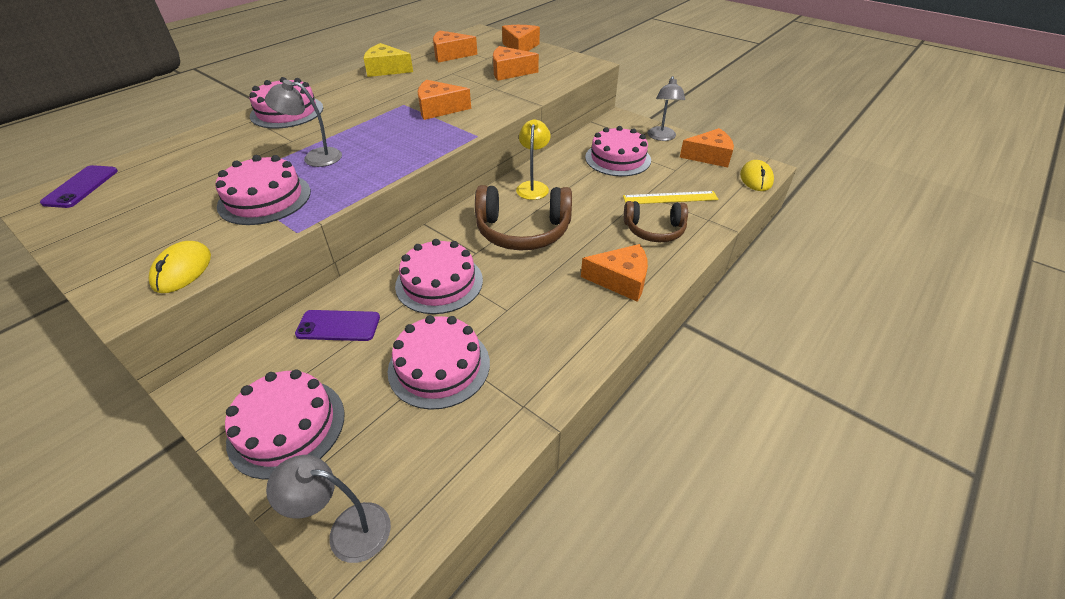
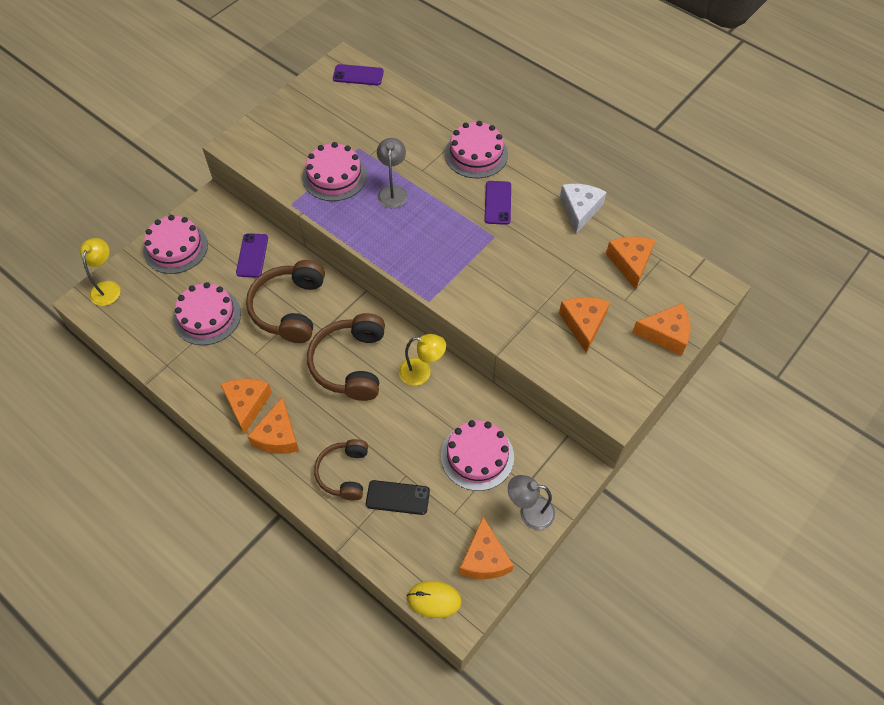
camera: 90 degrees right, 15 degrees up
(182, 270) = (258, 158): yellow mouse -> none
(347, 530) = (107, 287): grey lamp -> yellow lamp
(361, 102) = (498, 203): none -> purple phone
(386, 69) = (579, 210): yellow cheese -> white cheese
(439, 109) = (485, 266): orange cheese -> orange cheese (247, 404)
(439, 282) = (289, 308): pink cake -> brown headphones
(670, 198) = (397, 497): yellow ruler -> black phone

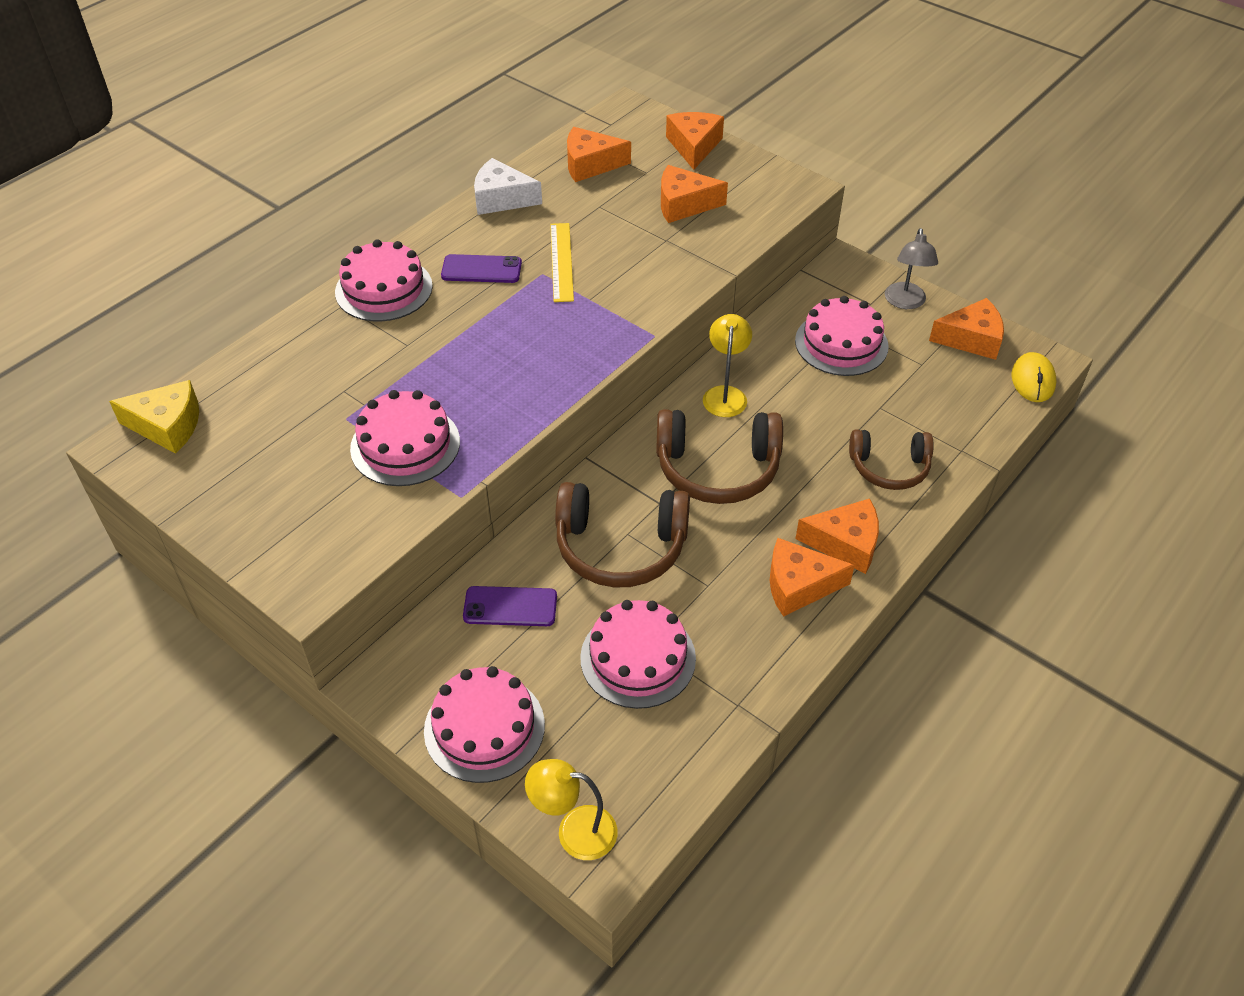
camera: 90 degrees left, 10 degrees down
(358, 75) = (168, 426): purple phone -> yellow cheese
(393, 191) = (447, 375): grey lamp -> none
(397, 497) = (912, 414): black phone -> none
(508, 247) = (561, 262): none -> yellow ruler

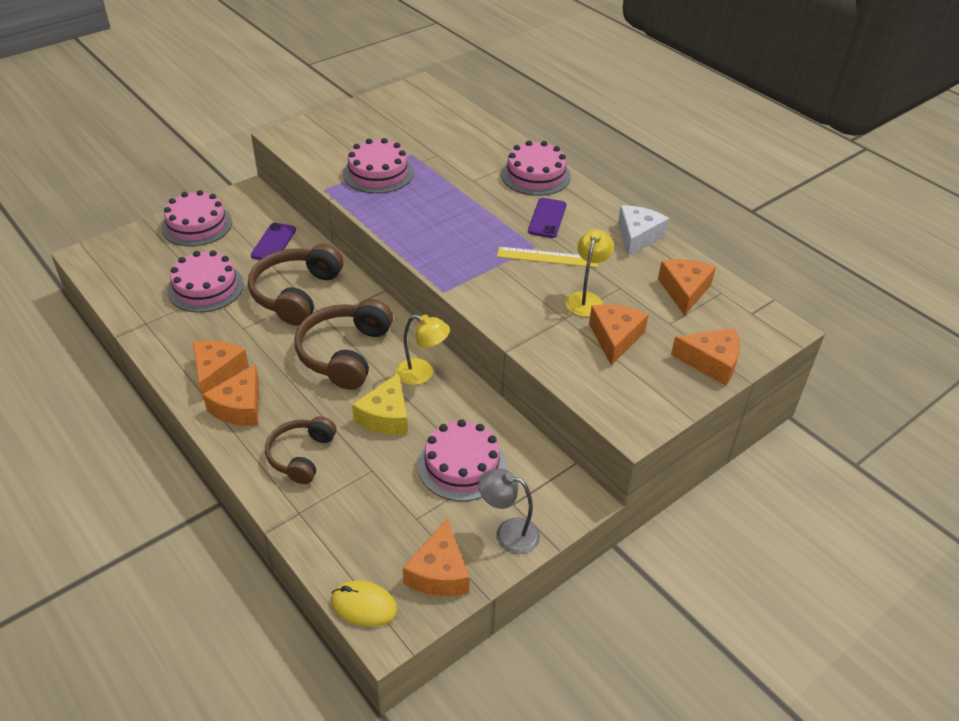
camera: 100 degrees right, 5 degrees down
(168, 426) = (431, 98): yellow cheese -> yellow cheese (386, 416)
(574, 831) = (113, 248): yellow lamp -> yellow lamp (586, 299)

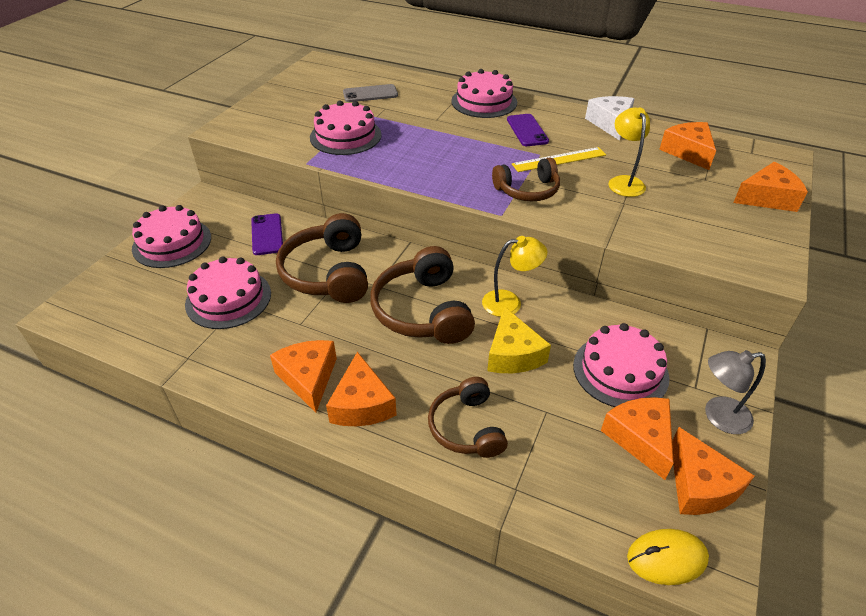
camera: 25 degrees left, 0 degrees up
(436, 135) = (370, 94): none -> grey phone
(488, 277) = (527, 190): none -> brown headphones
(615, 338) = (679, 204): orange cheese -> orange cheese (640, 438)

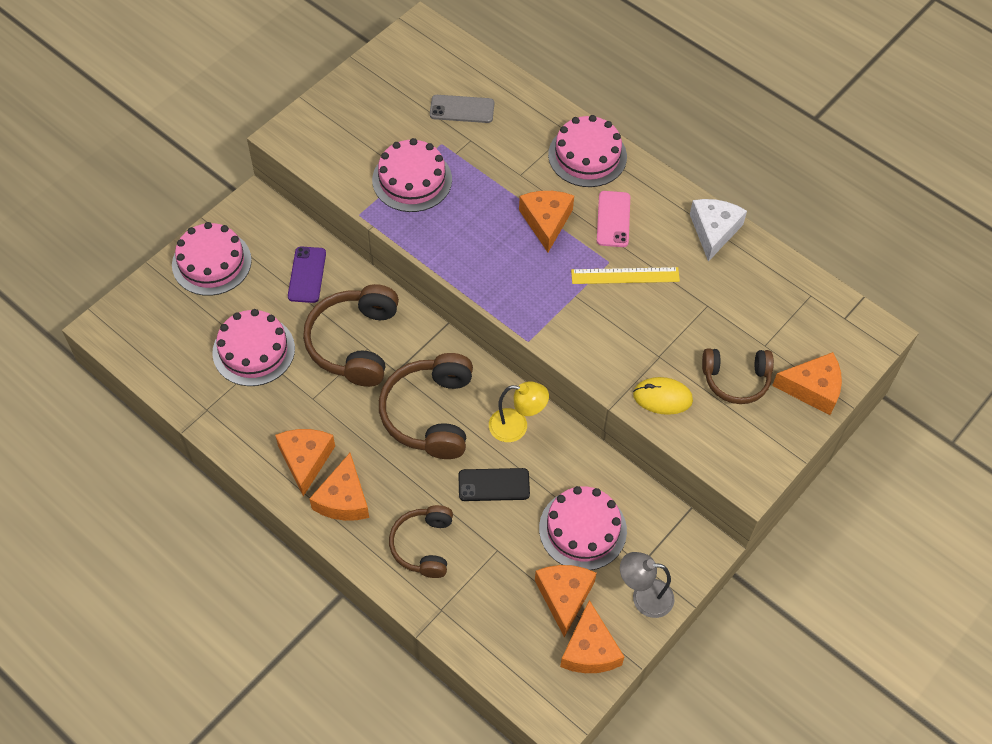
camera: 15 degrees right, 15 degrees up
(513, 354) = (494, 485): yellow cheese -> black phone
(527, 130) = (613, 219): purple phone -> pink phone
(527, 190) = (569, 314): brown headphones -> brown headphones (736, 380)
(623, 182) = (676, 327): yellow lamp -> none
(666, 558) = (530, 695): yellow mouse -> yellow mouse (662, 397)
(688, 152) = (773, 299): orange cheese -> orange cheese (546, 221)

